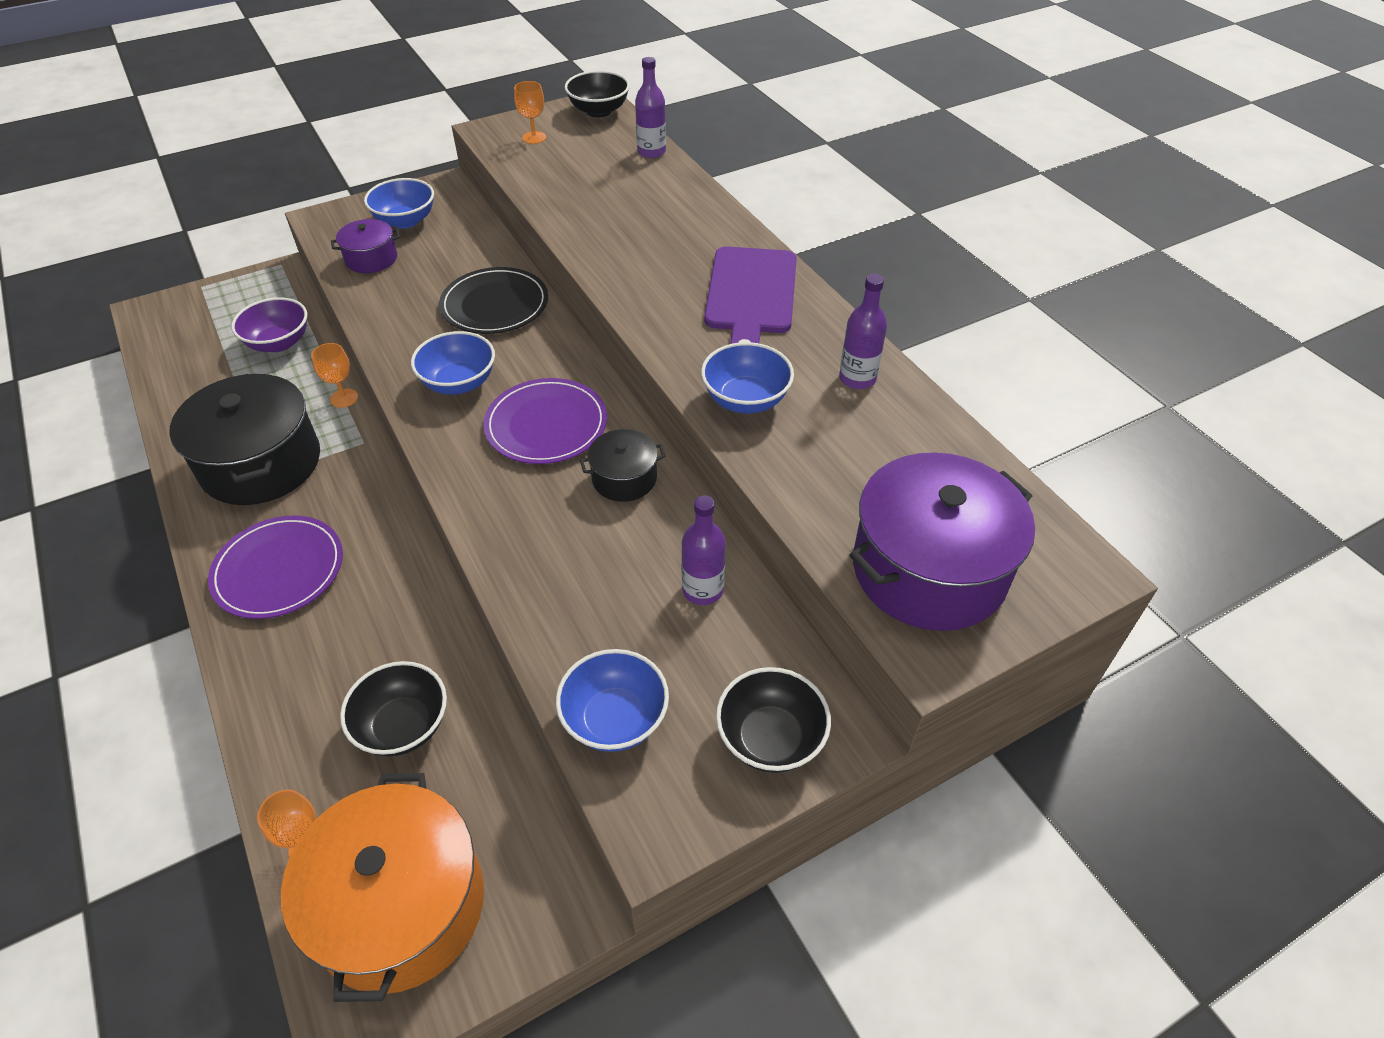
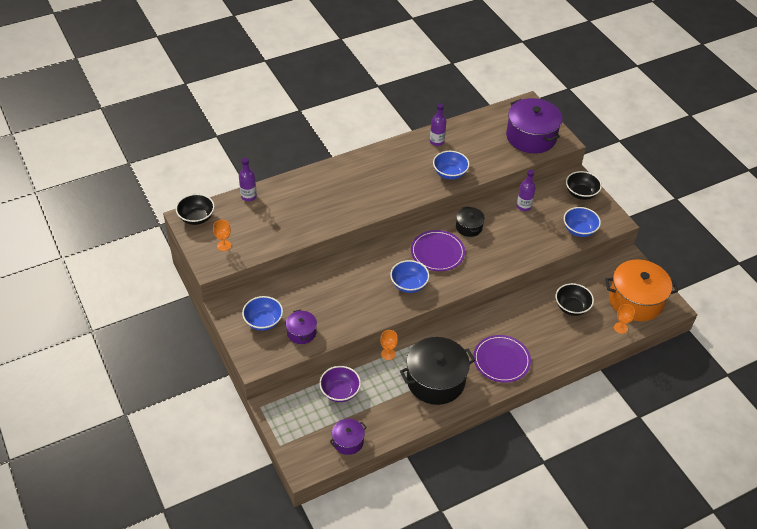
camera: 90 degrees left, 0 degrees up
(174, 355) = (348, 441): none -> purple pot
(495, 305) = (348, 275): black plate -> none
(751, 295) = (380, 167): purple cutting board -> none

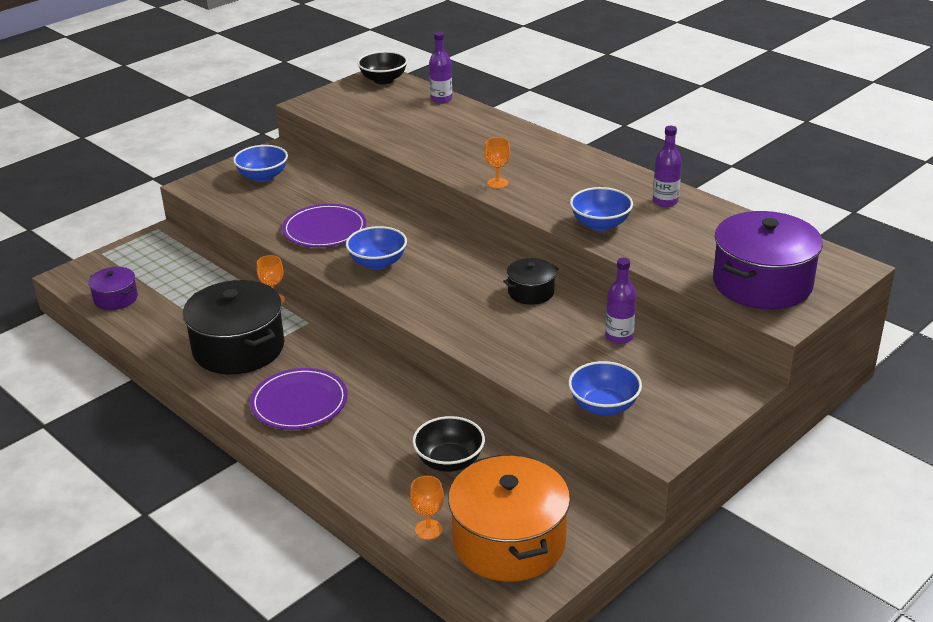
camera: 75 degrees right, 15 degrees down
(224, 245) = (346, 103): orange goblet -> orange goblet (497, 183)
(301, 332) = (254, 203): purple pot -> none
(340, 392) = (196, 277): purple bowl -> none
(437, 252) = (457, 274): purple plate -> purple plate (324, 229)
(581, 193) = (703, 395): black bowl -> none

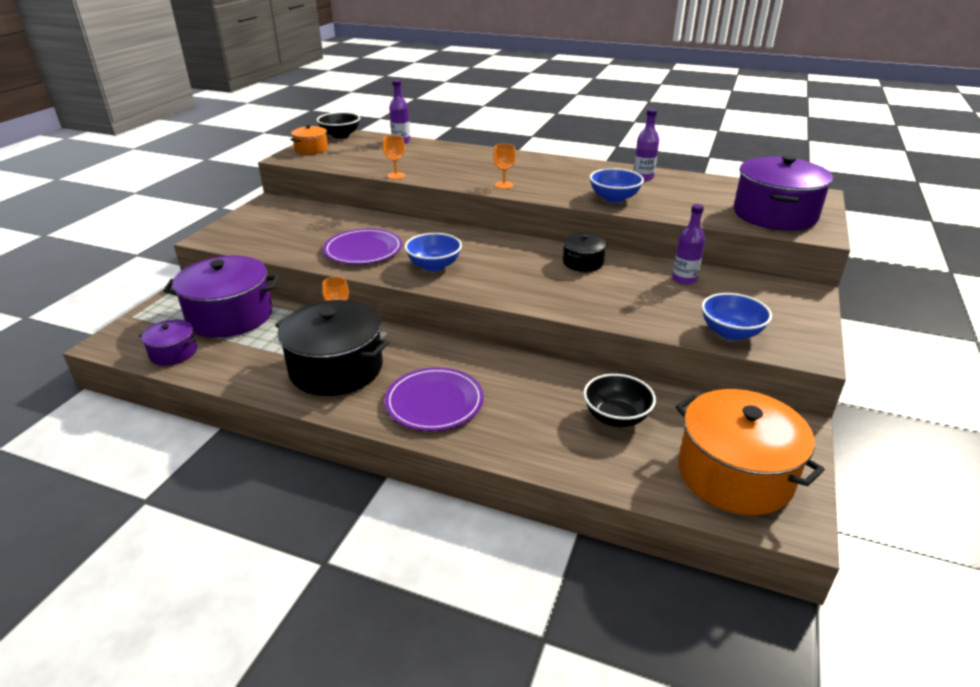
camera: 25 degrees left, 0 degrees up
(182, 272) = (230, 316): none -> purple pot
(263, 176) = (272, 221): blue bowl -> none
(339, 95) = (311, 149): none -> orange pot
(428, 529) = (656, 485): orange goblet -> orange goblet (396, 176)

